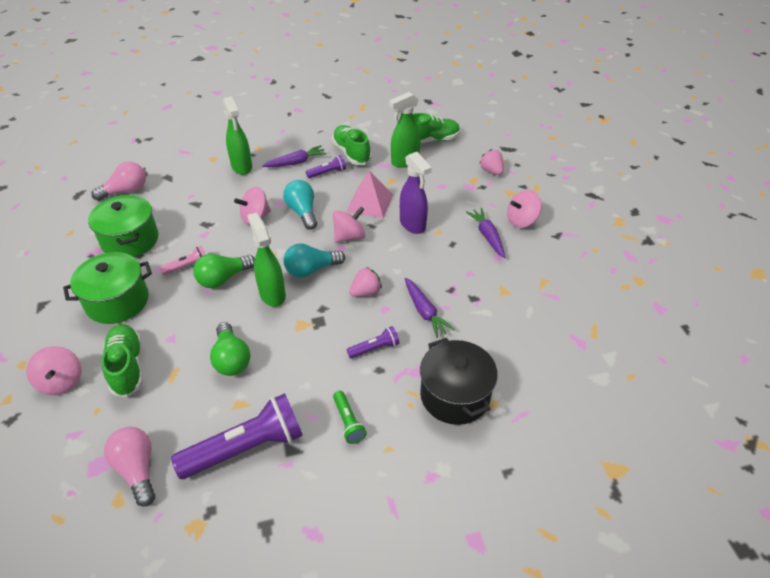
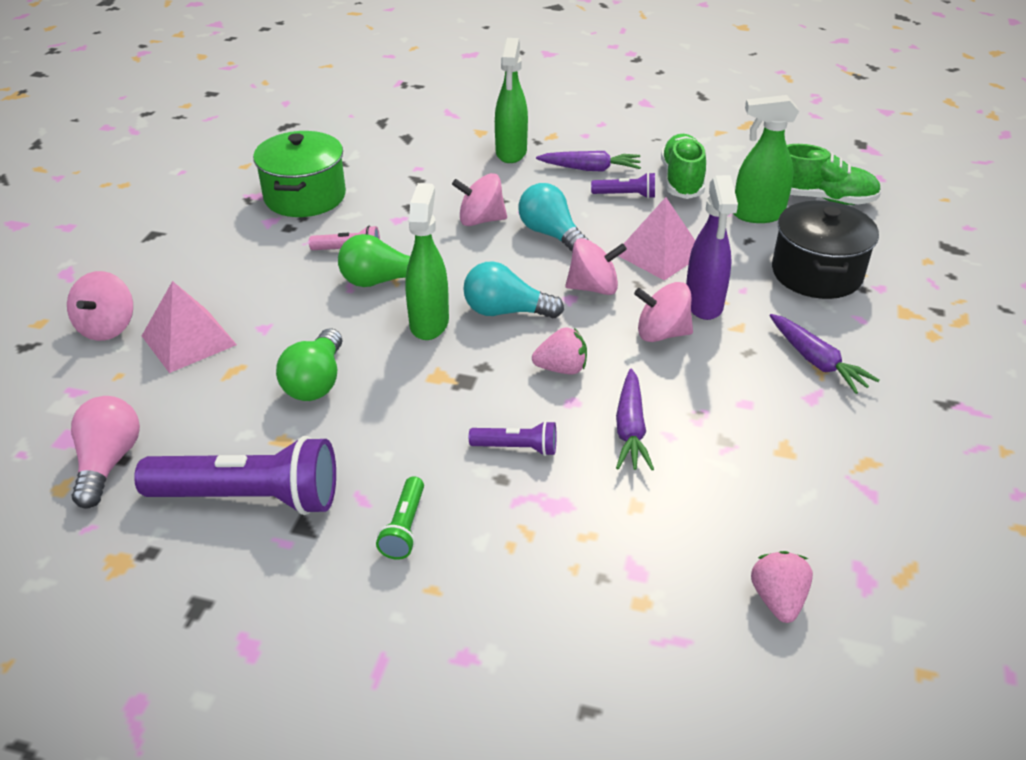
camera: 30 degrees right, 5 degrees down
(117, 301) = (236, 261): green pot -> none
(126, 191) = (344, 138): pink light bulb -> none
(127, 367) = (189, 340): green shoe -> pink pyramid
(302, 212) = (551, 234): turquoise light bulb -> turquoise light bulb turned 45 degrees counterclockwise
(455, 395) = (588, 563): black pot -> black pot (816, 273)
(487, 236) = (816, 361): purple carrot -> purple carrot turned 135 degrees clockwise
(491, 171) = (896, 271): pink strawberry -> pink strawberry (777, 599)
(521, 220) = (896, 359): pink spinning top -> pink spinning top (661, 333)

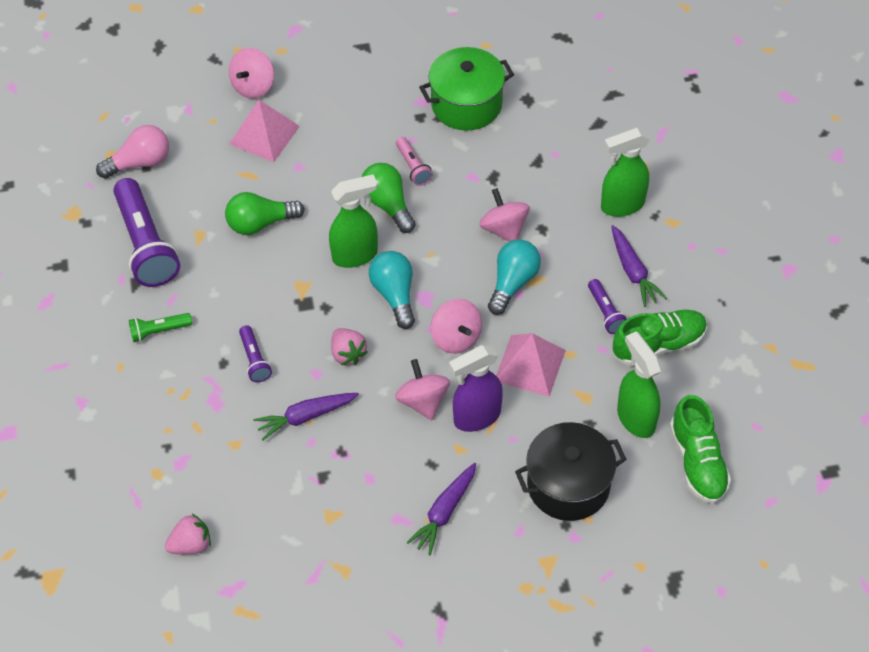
camera: 65 degrees right, 15 degrees up
(107, 327) = (253, 86): pink spinning top -> pink spinning top turned 45 degrees counterclockwise

